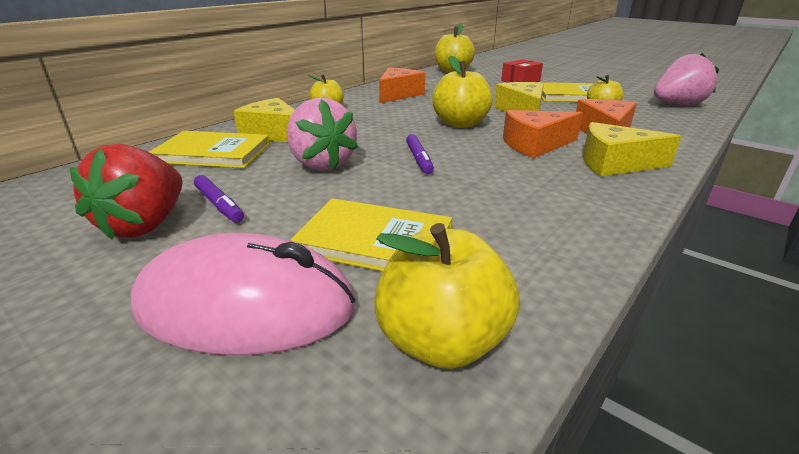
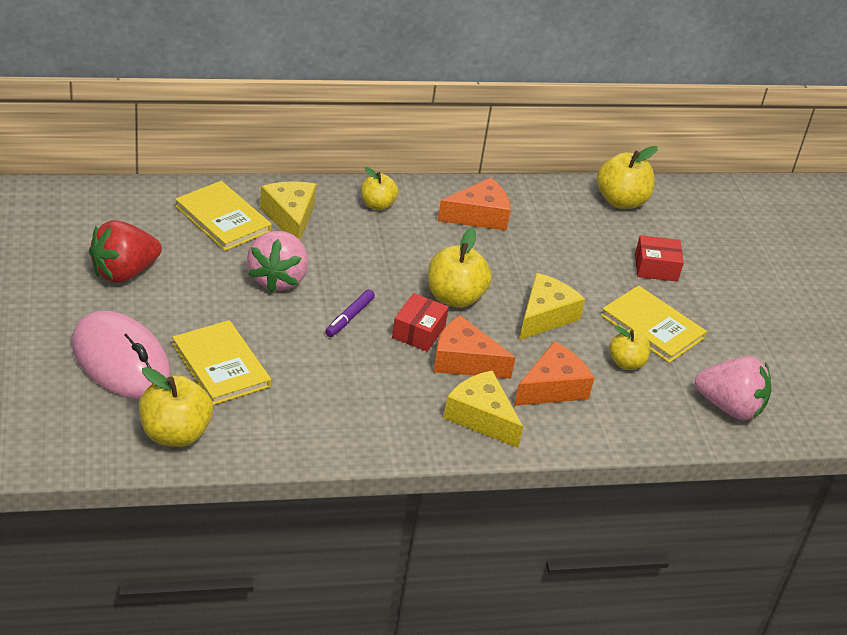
camera: 35 degrees right, 10 degrees up
(219, 205) = (175, 280): purple marker -> none
(478, 145) = (418, 332): none -> red box

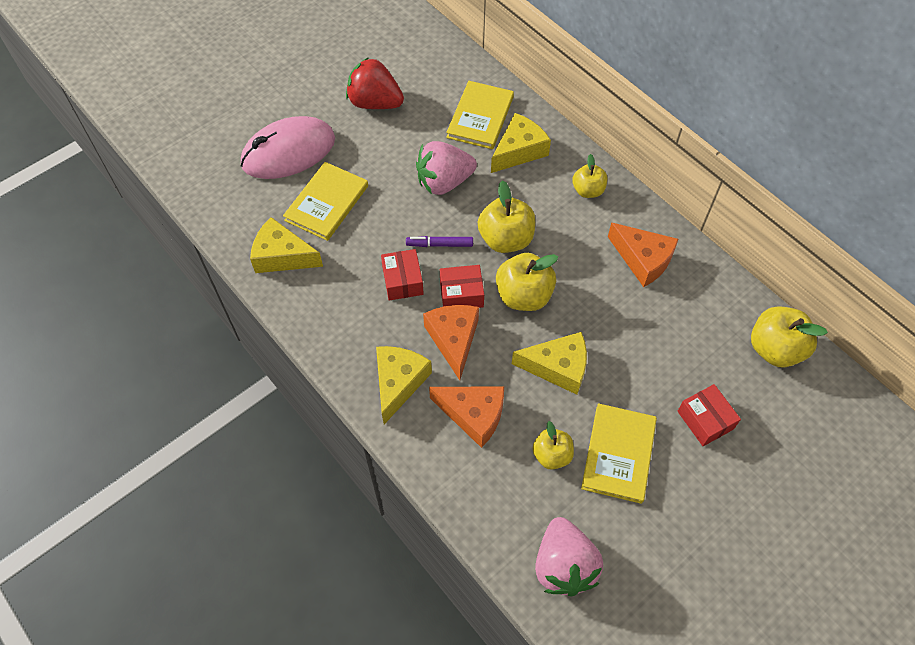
camera: 65 degrees right, 20 degrees up
(121, 361) = (288, 152): pink mouse -> pink mouse turned 45 degrees clockwise
(175, 433) = (243, 217): yellow apple -> yellow apple (505, 239)
(257, 427) = (282, 256): none -> yellow cheese
(369, 360) = (403, 281): none -> red box

